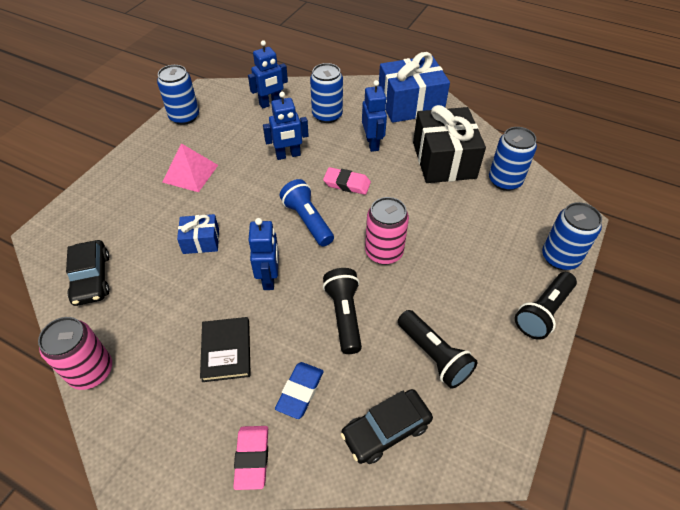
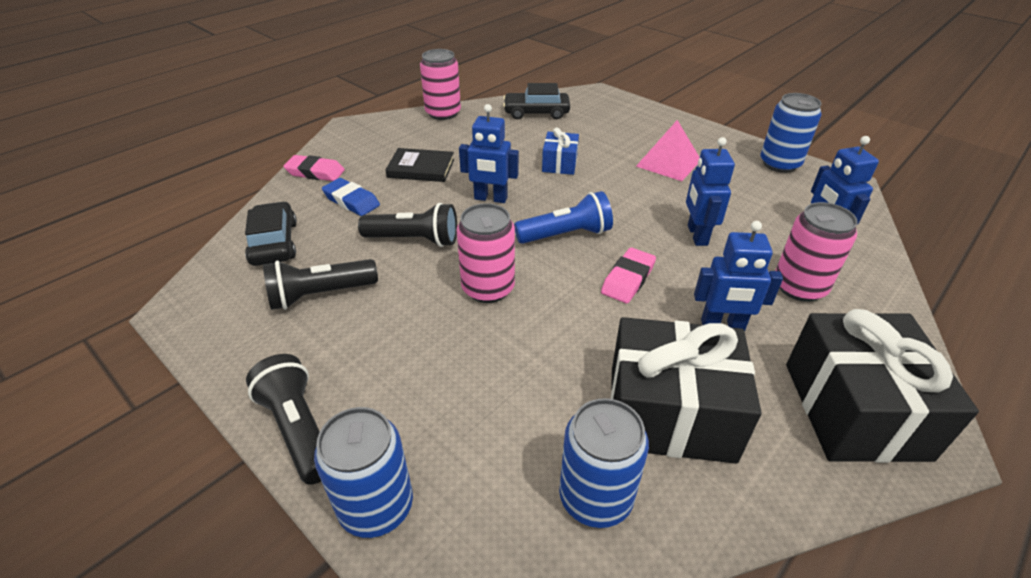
camera: 105 degrees right, 10 degrees down
(327, 115) = (799, 287): blue can -> pink can
(410, 104) = (854, 410): blue gift -> black gift

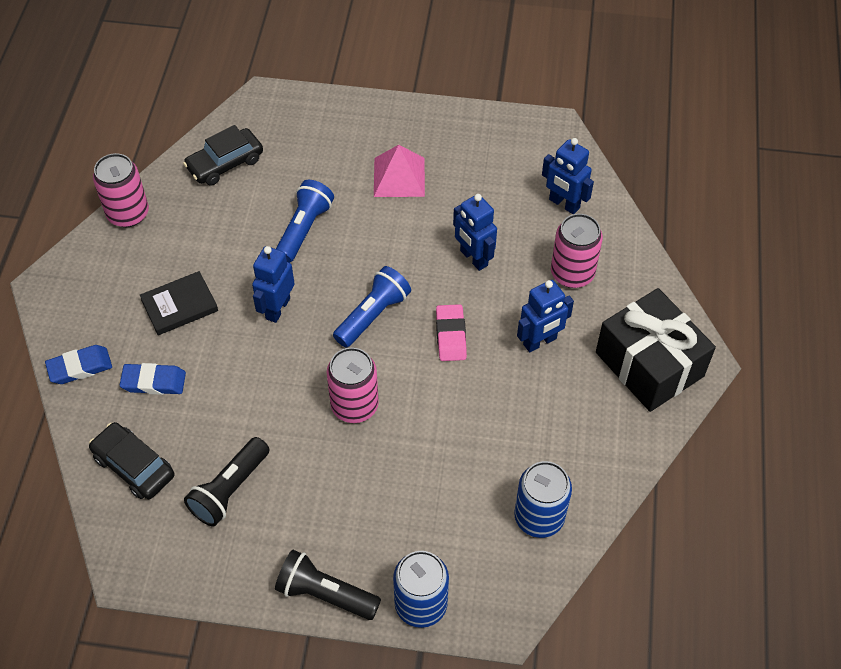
camera: 35 degrees left, 15 degrees up
(315, 172) = (80, 367): pink eraser -> blue eraser
(414, 240) = (253, 392): black flashlight -> none
(490, 198) = (277, 308): blue robot -> blue robot turned 135 degrees clockwise
(559, 163) = (304, 229): blue gift -> blue flashlight
(670, 413) = (546, 433): black gift -> none
(779, 164) = (492, 129): blue can -> none

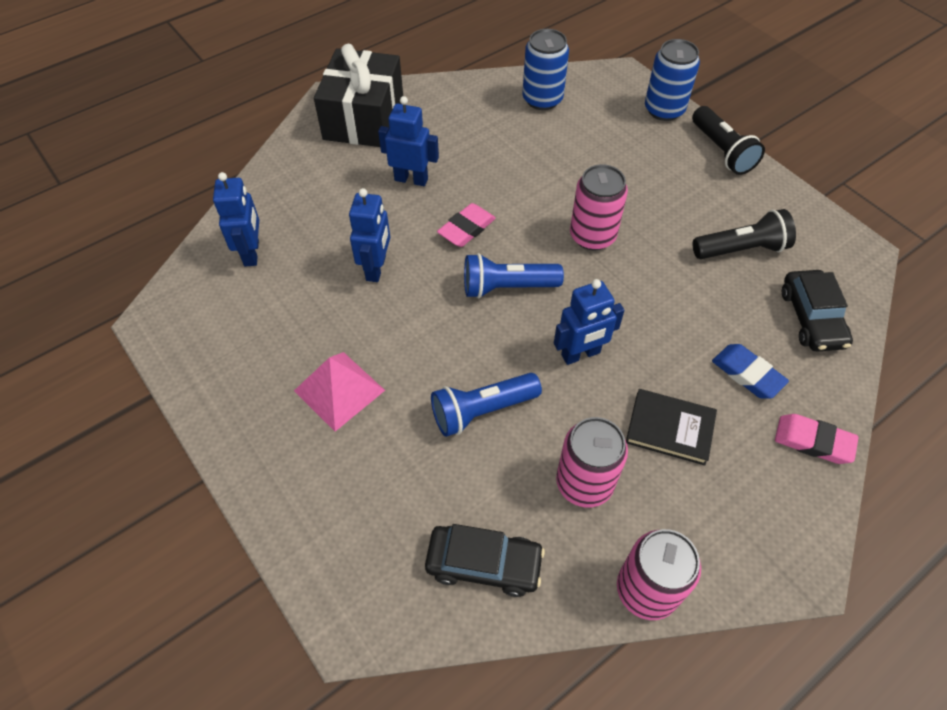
camera: 135 degrees left, 0 degrees up
(80, 367) = (813, 441): blue eraser -> pink eraser
(572, 273) = (325, 202): pink can -> pink can (584, 483)

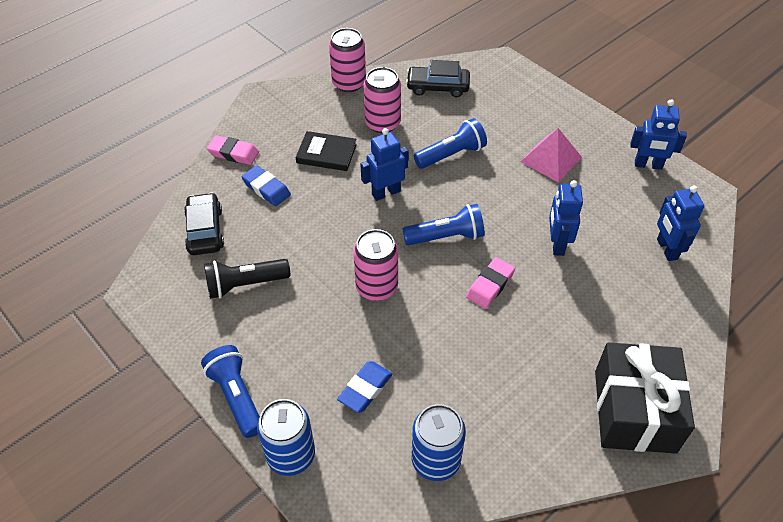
camera: 175 degrees right, 5 degrees down
(411, 179) = (556, 334): blue robot -> blue robot (648, 165)
(602, 149) = (365, 389): none -> blue eraser
(721, 151) = (236, 397): black flashlight -> blue flashlight

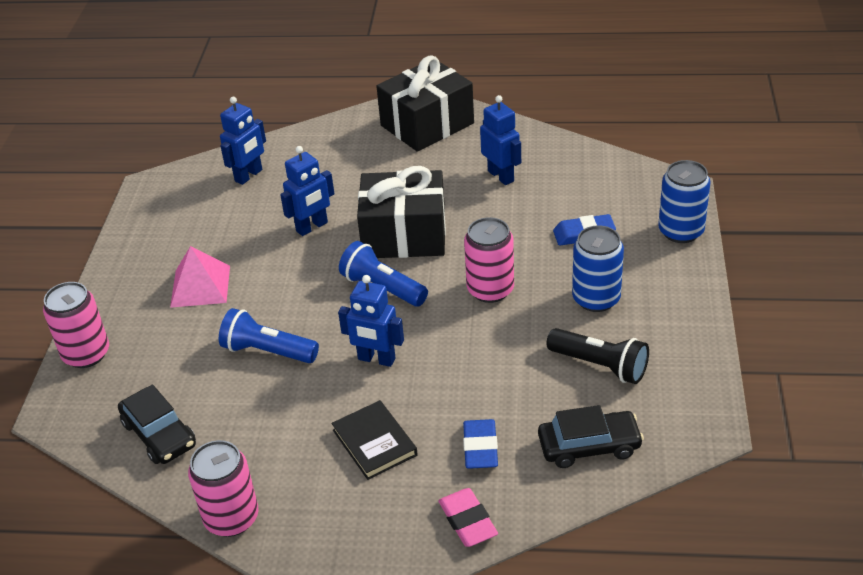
camera: 130 degrees left, 10 degrees down
(205, 230) = (589, 446): black car -> black car turned 135 degrees counterclockwise
(236, 397) = (689, 288): blue flashlight -> none
(382, 123) = (275, 434): pink can -> pink can (86, 354)
(436, 460) = (583, 174): blue can -> blue can (596, 299)
(490, 285) = (404, 235): pink eraser -> black gift
(648, 165) = (145, 229): blue robot -> blue robot (501, 176)

